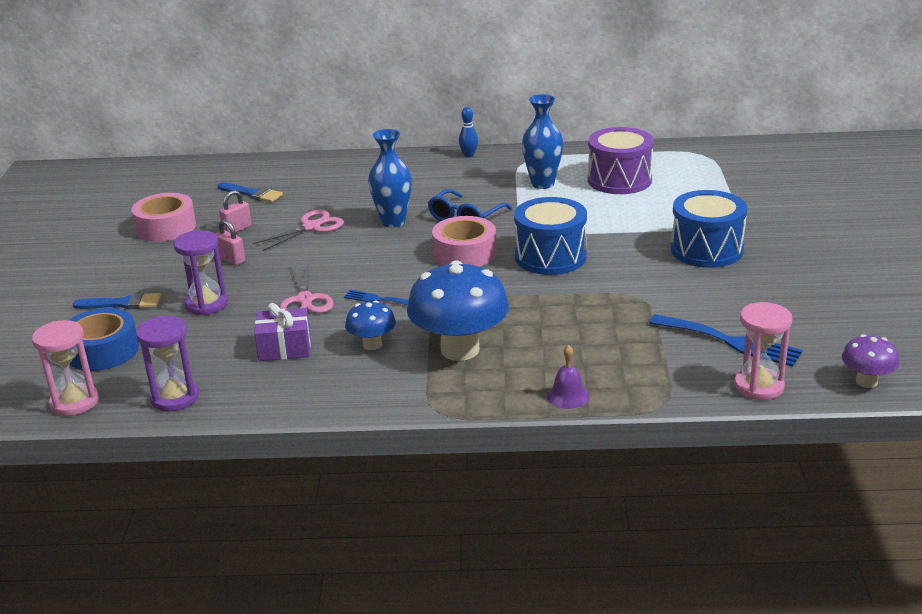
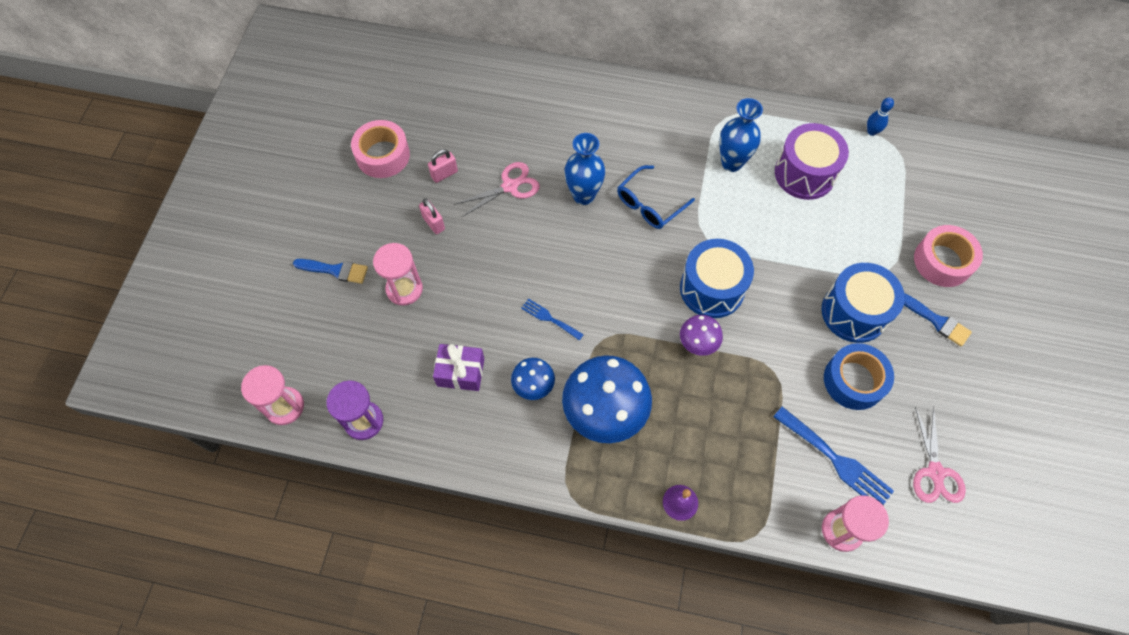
camera: 10 degrees right, 35 degrees up
(103, 351) = (312, 338): blue tape -> blue tape (854, 380)
(206, 304) = (404, 289): purple hourglass -> pink hourglass
(252, 194) = (465, 116): blue brush -> blue brush (936, 321)
(305, 300) = (488, 303): pink scissors -> pink scissors (935, 472)
(464, 253) = (637, 263): pink tape -> pink tape (942, 261)
(469, 155) = (674, 94): blue bowling pin -> blue bowling pin (871, 131)
(866, 382) = (935, 548): purple mushroom -> purple mushroom (698, 343)

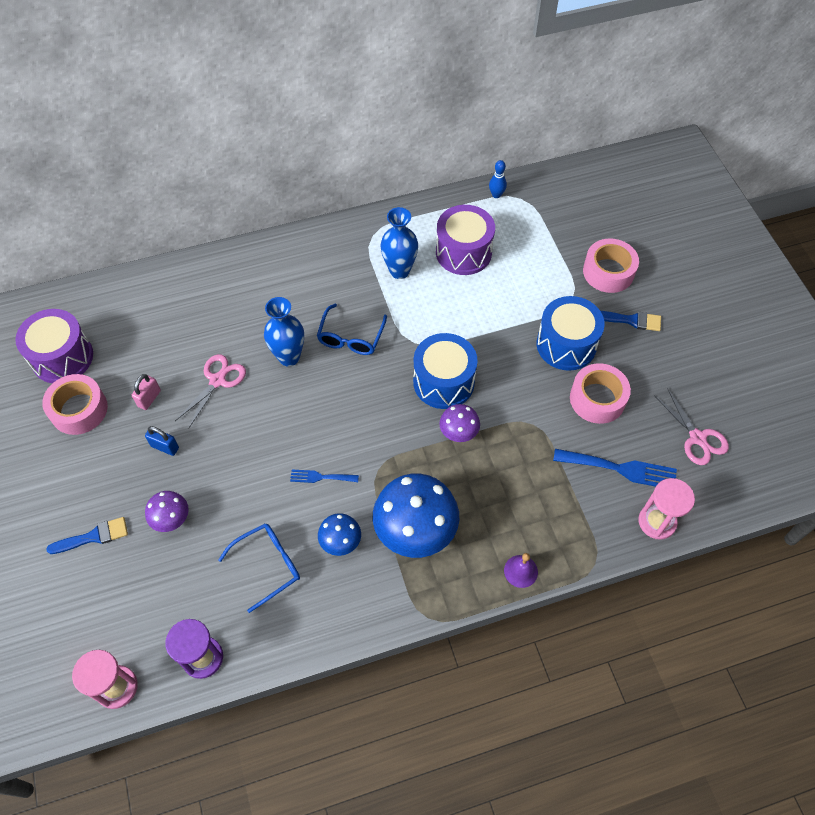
camera: 30 degrees left, 5 degrees down
(394, 103) = (62, 357): none -> purple drum
(404, 289) = (171, 519): pink hourglass -> purple mushroom
(433, 223) = (165, 447): pink padlock -> blue padlock
(460, 372) = (268, 565): purple gift -> blue glasses
(854, 380) = (597, 399): blue tape -> pink tape

